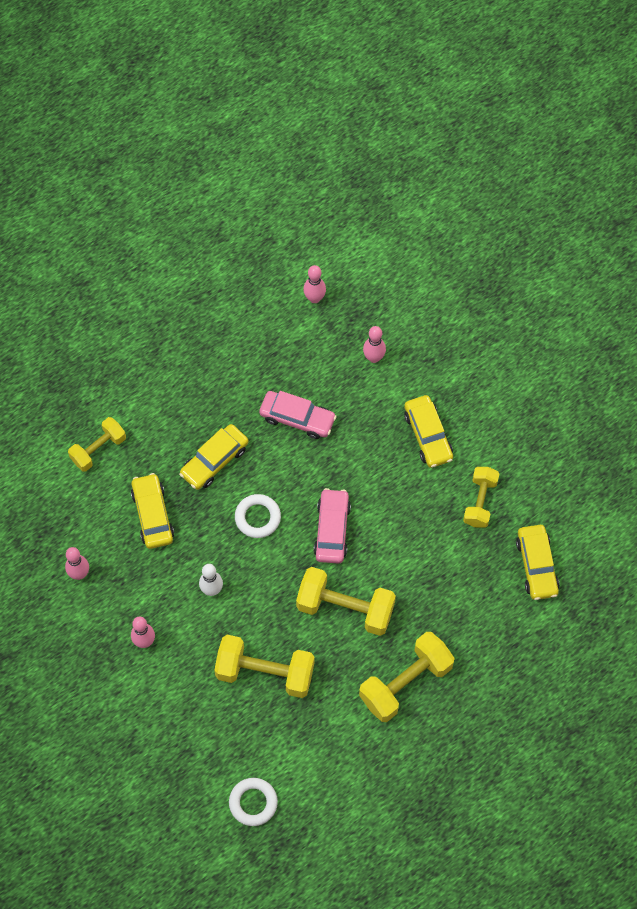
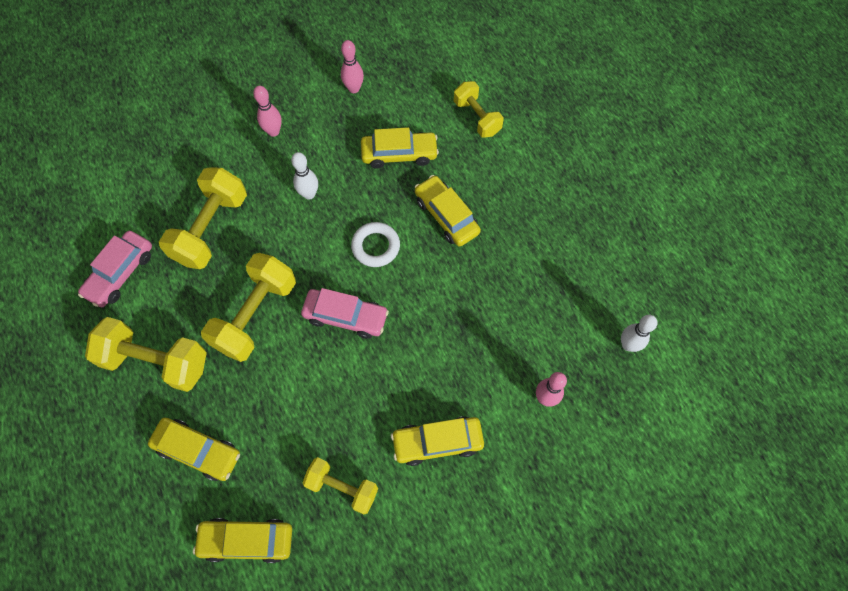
camera: 100 degrees right, 0 degrees up
(253, 803) = (88, 199): white ring -> none
(297, 418) = (481, 303): pink car -> pink car (120, 273)
(314, 298) = (628, 345): pink bowling pin -> white bowling pin
(405, 683) = (156, 361): yellow dumbbell -> yellow dumbbell turned 45 degrees counterclockwise
(475, 624) = (198, 451): none -> yellow car

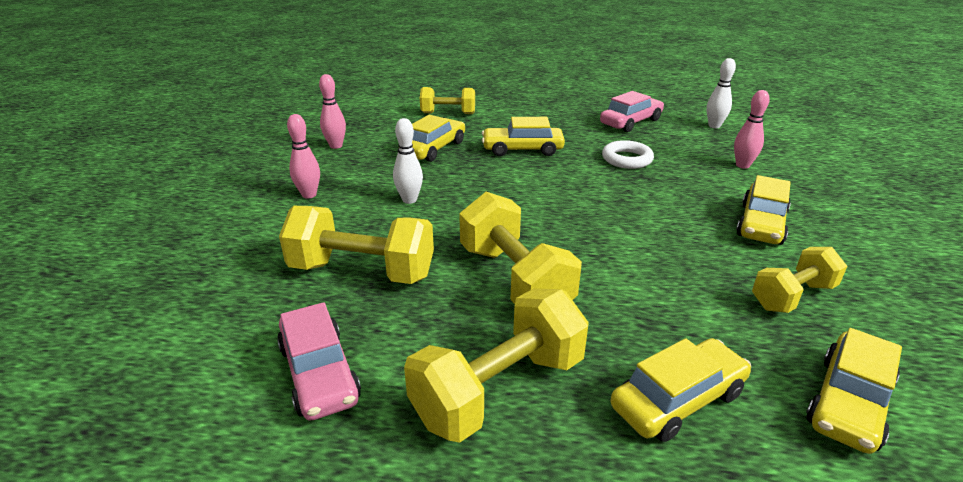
camera: 55 degrees left, 35 degrees down
(211, 229) = (362, 271): yellow dumbbell -> yellow dumbbell turned 45 degrees counterclockwise
(345, 317) = (575, 226): pink car -> pink car (631, 122)
(375, 246) = (513, 187): white ring -> white ring (627, 159)

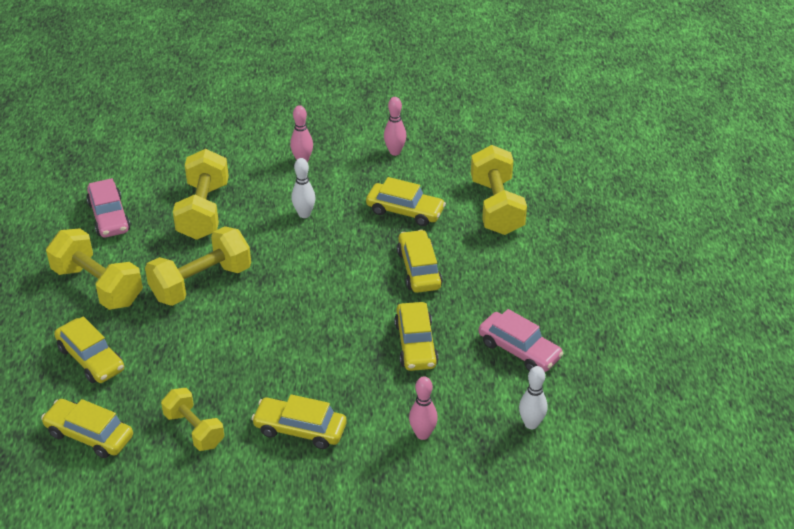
camera: 80 degrees right, 10 degrees up
(319, 373) = (109, 217): pink car -> pink car turned 75 degrees counterclockwise
(448, 113) = (496, 207): yellow dumbbell -> yellow dumbbell, size x1.59
(627, 159) = (415, 344): white ring -> yellow car

